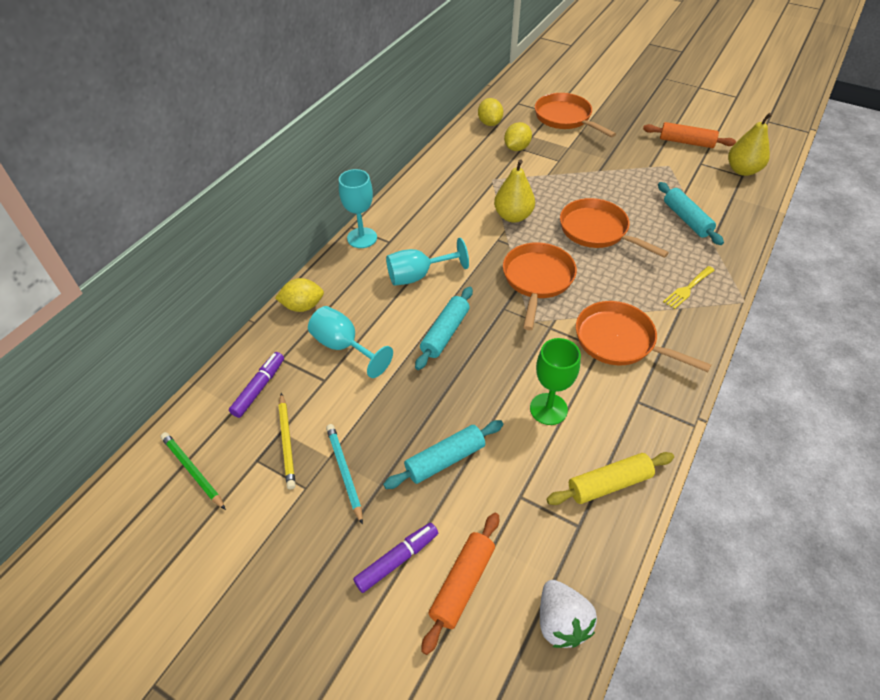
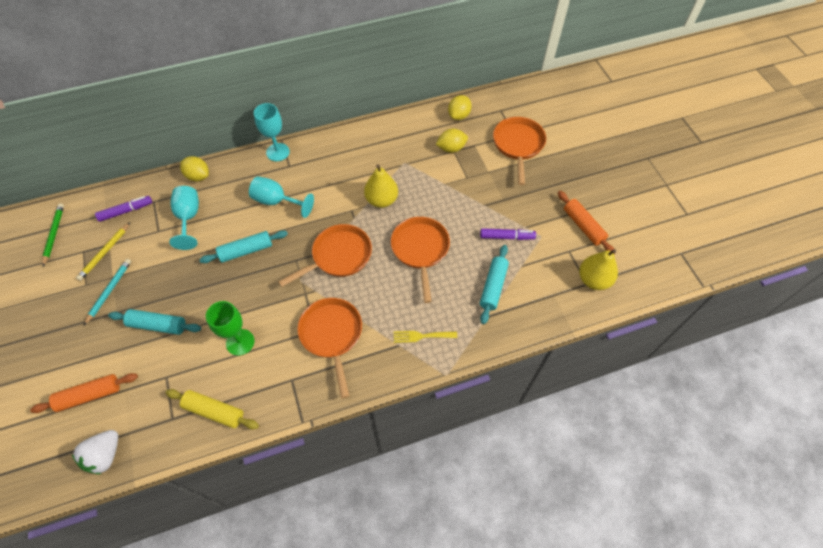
camera: 40 degrees right, 10 degrees up
(397, 560) = (79, 357): purple marker -> purple marker (507, 237)

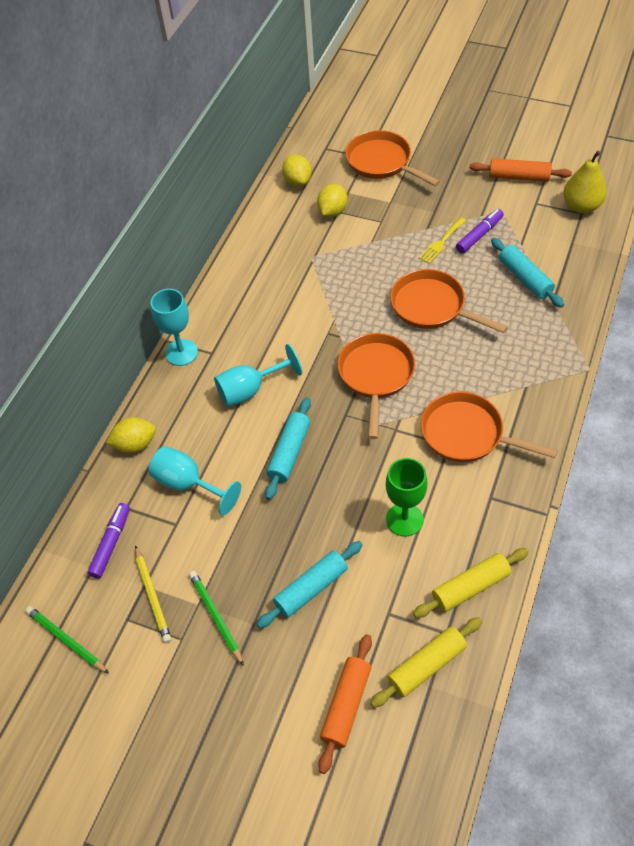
camera: 45 degrees left, 5 degrees down
(105, 455) = (440, 724): white strawberry -> none
(109, 291) = (216, 617): turquoise pencil -> green pencil
(142, 422) = (426, 665): none -> yellow rolling pin
(381, 200) = (340, 301): yellow pear -> none
(421, 336) = (531, 363): yellow fork -> yellow fork (441, 242)

